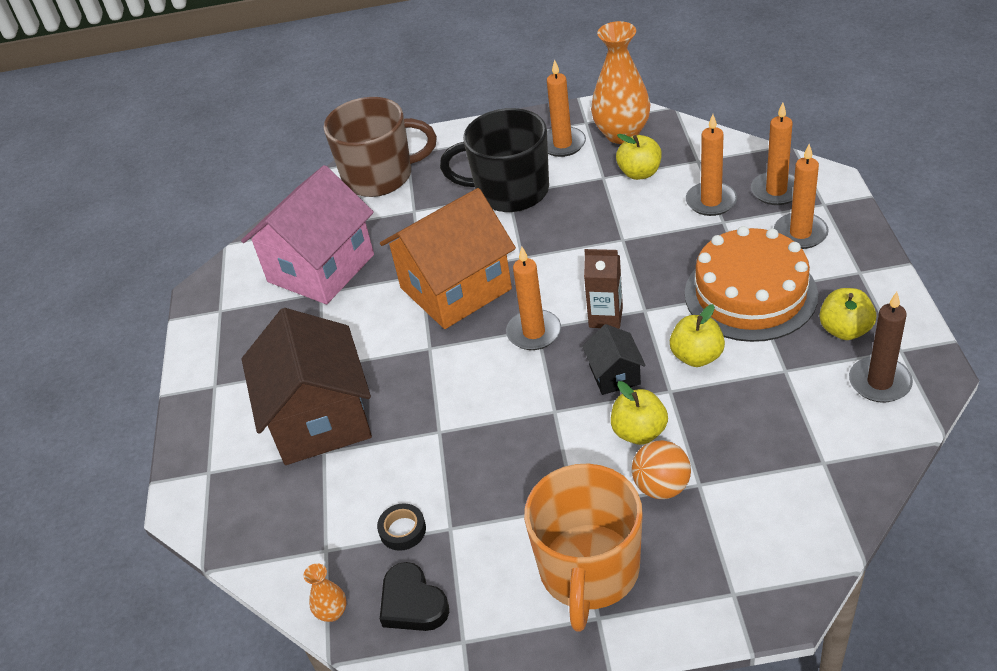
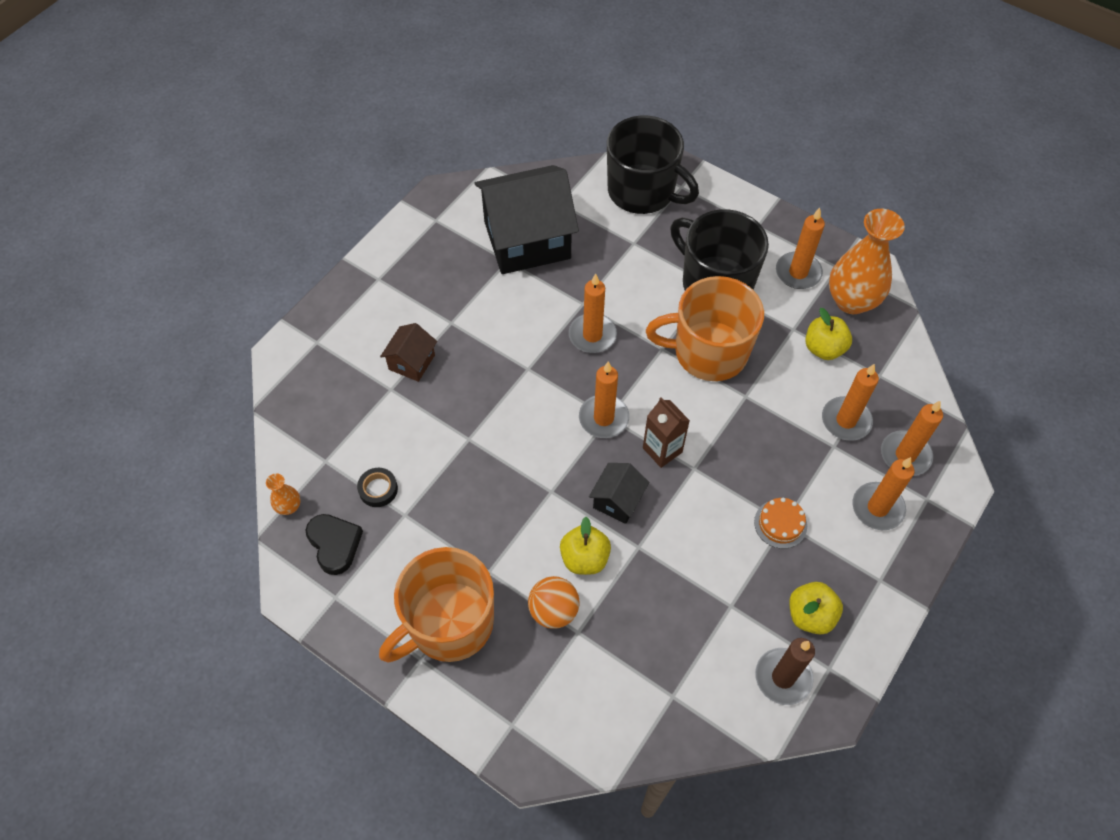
camera: 35 degrees right, 15 degrees up
(320, 419) = (412, 362): brown house -> brown house, size x0.46
(321, 268) = (527, 240): pink house -> black house
(380, 176) = (642, 191): brown mug -> black mug
(412, 603) = (334, 544): black heart -> black heart turned 150 degrees clockwise
(455, 288) = (592, 335): orange house -> orange candle
(560, 234) = (708, 352): none -> orange mug
(697, 356) = (686, 538): yellow apple -> none
(750, 294) = (780, 524): orange cake -> orange cake, size x0.42

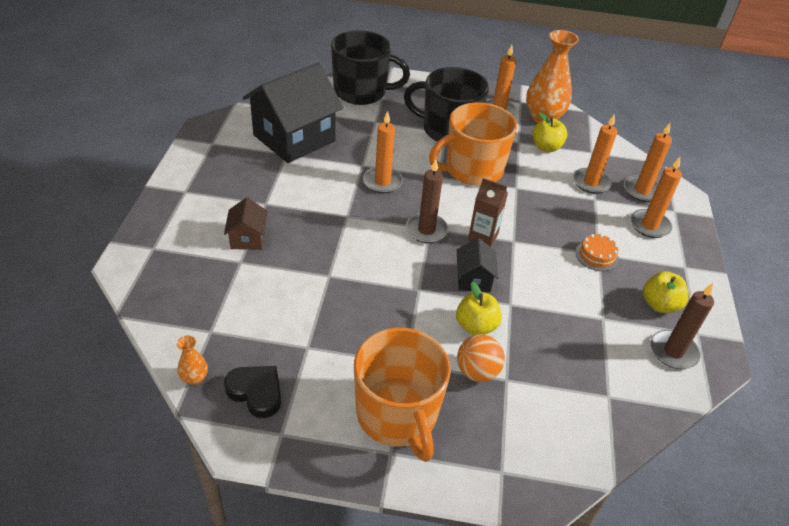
camera: 30 degrees left, 15 degrees down
(378, 489) = (272, 336): black tape -> none
(449, 623) = (397, 415): orange mug -> orange mug turned 45 degrees counterclockwise
(603, 418) = (426, 230): orange candle -> brown candle

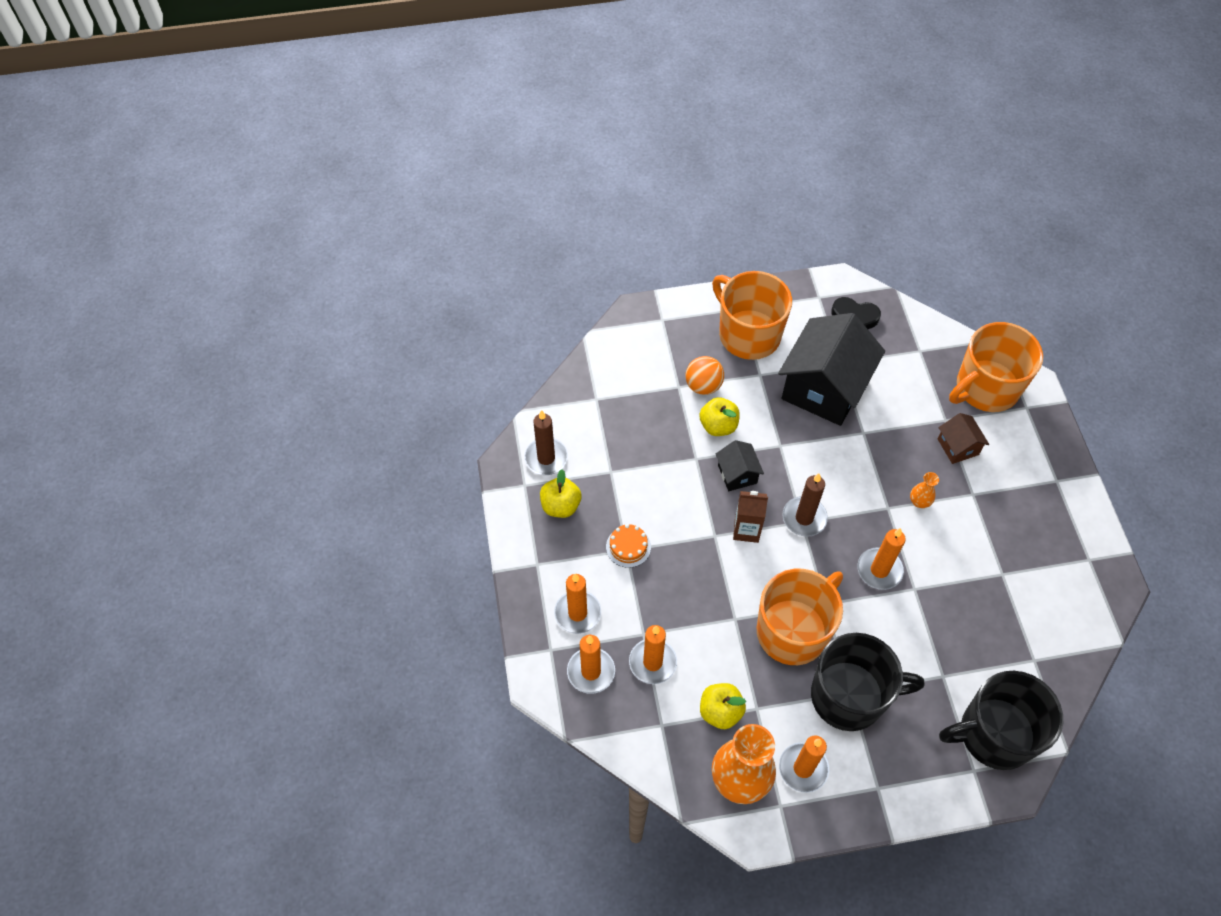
camera: 165 degrees right, 15 degrees up
(175, 275) = (985, 388): none -> orange mug
(195, 378) = (903, 313): orange vase -> orange vase (919, 502)
(294, 138) = (1012, 604): black house -> black house (824, 388)

